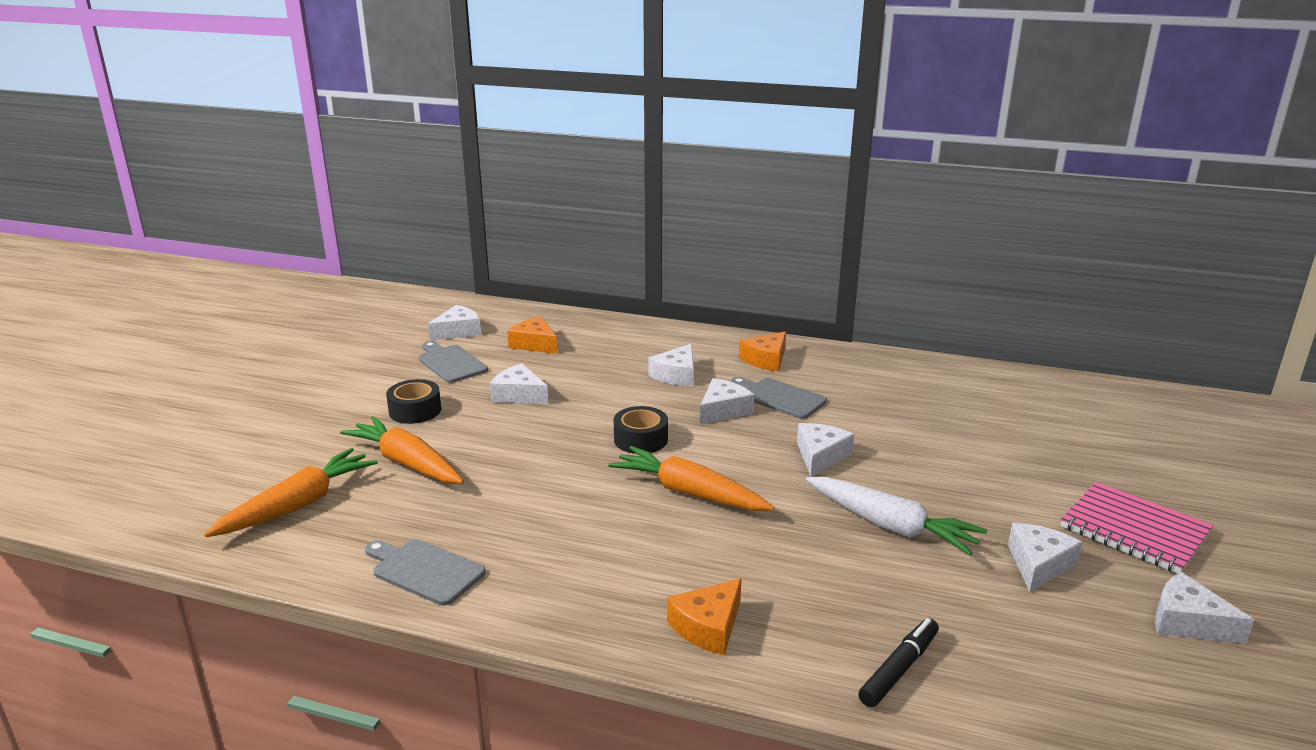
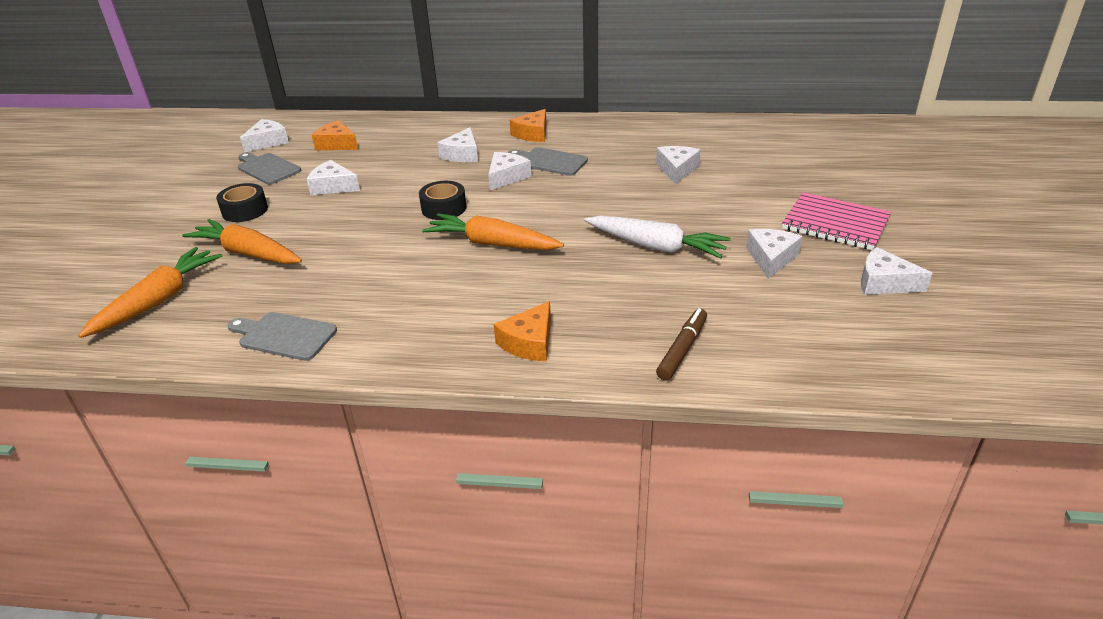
camera: 10 degrees left, 10 degrees up
(820, 456) = (591, 202): white cheese -> white cheese (677, 170)
(898, 669) = (682, 350): black marker -> brown marker

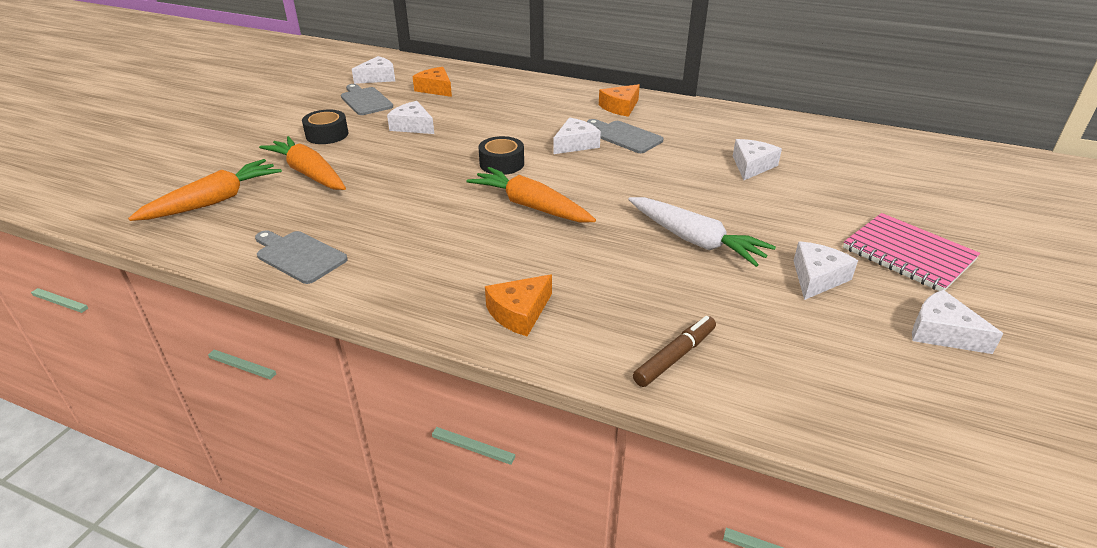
camera: 15 degrees right, 0 degrees up
(462, 154) = (544, 116): white cheese -> none

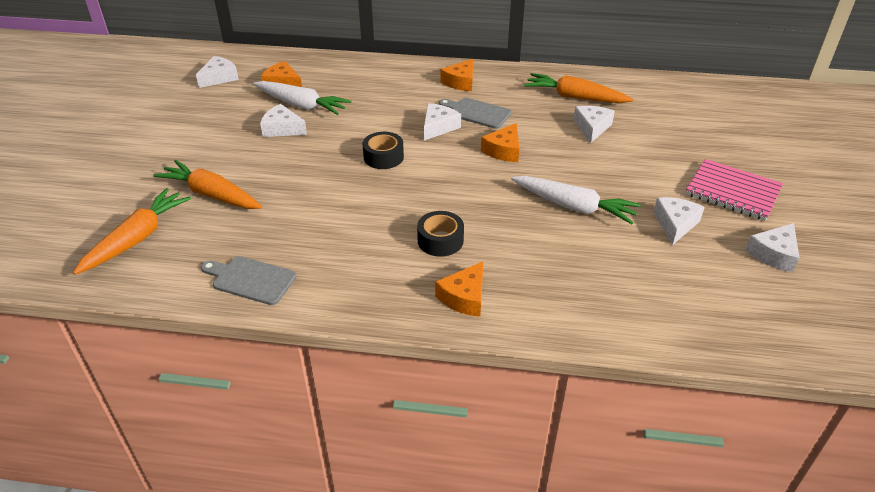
camera: 15 degrees left, 5 degrees up
(327, 135) = (205, 150): black tape -> black tape (440, 240)
(365, 100) = (221, 106): grey cutting board -> none
(443, 109) = (301, 105): none -> white carrot
(531, 206) = (428, 196): orange carrot -> orange carrot (575, 97)
(637, 174) = (503, 150): none -> orange cheese
(674, 357) = (597, 311): brown marker -> none
(942, 332) = (773, 254): white cheese -> white cheese turned 75 degrees counterclockwise

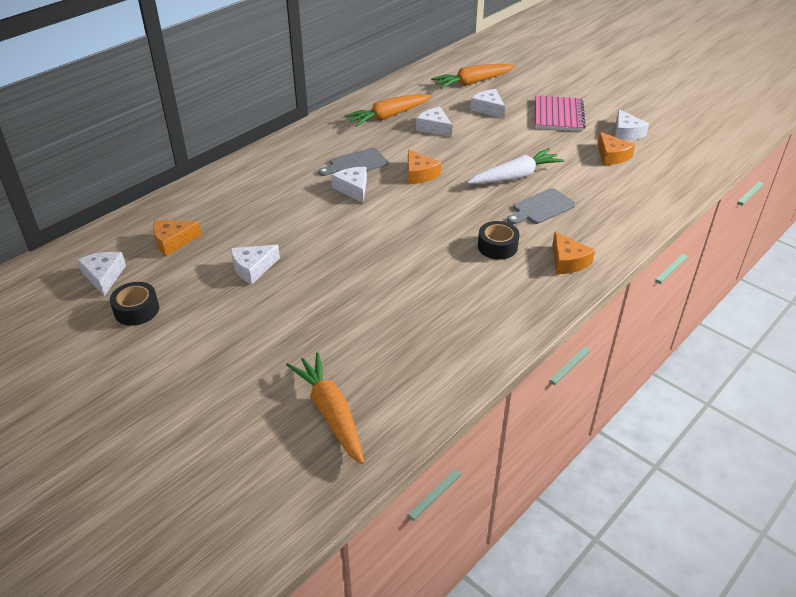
camera: 55 degrees left, 0 degrees up
(211, 194) = (311, 345): orange carrot -> orange carrot (472, 82)
(250, 279) = (456, 359): grey cutting board -> grey cutting board (541, 208)
(301, 105) = (227, 244): white carrot -> none
(383, 157) = (363, 231): black tape -> black tape (136, 310)
(460, 82) = (302, 152): orange cheese -> orange cheese (611, 156)
(675, 224) = (569, 149): white cheese -> white cheese (488, 109)
(732, 192) = (558, 115): pink notebook -> pink notebook turned 60 degrees counterclockwise

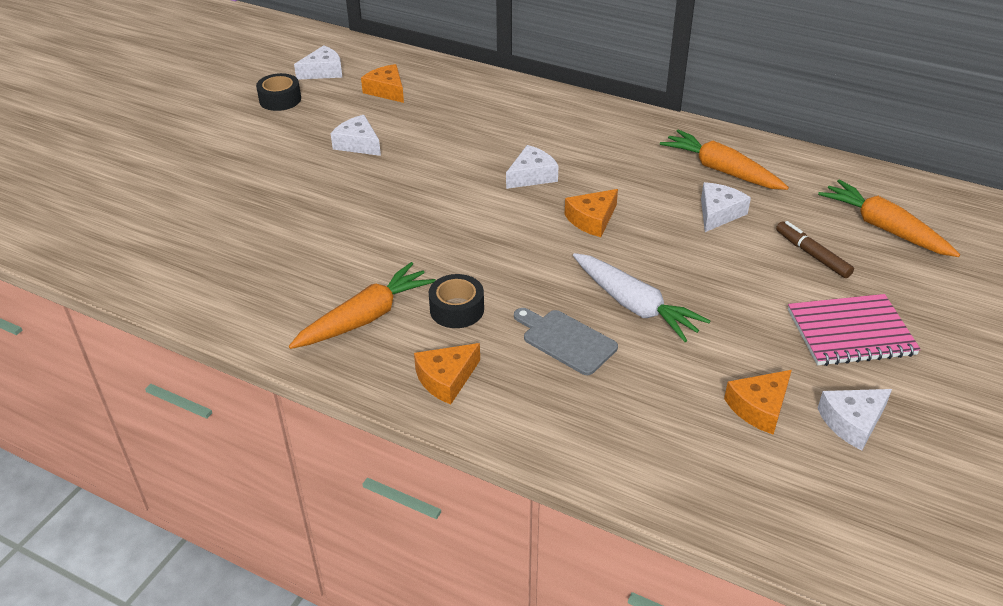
camera: 75 degrees right, 0 degrees up
(330, 413) = (153, 235): orange carrot -> orange carrot (365, 317)
(355, 164) = (588, 167): grey cutting board -> none
(488, 109) = (812, 255): white cheese -> brown marker

